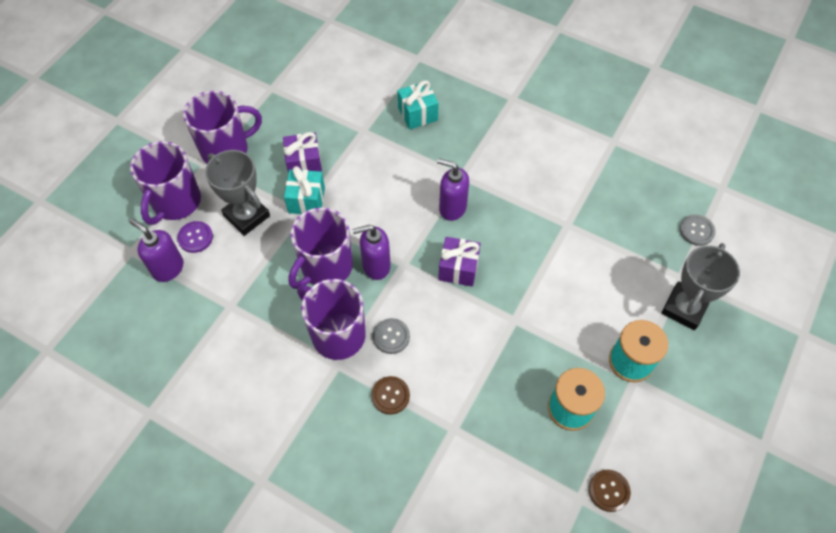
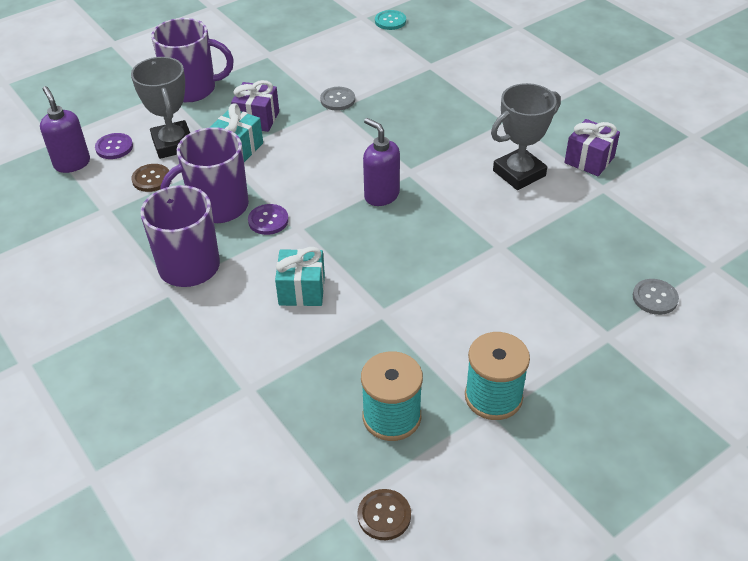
camera: 25 degrees right, 15 degrees down
(176, 202) = (117, 116): purple mug -> none
(357, 18) = (390, 21): none -> turquoise button
(376, 266) = (268, 220): purple soap dispenser -> purple button
(390, 395) = (204, 336): brown button -> brown button (151, 179)
(391, 336) = (241, 285): grey button -> grey button (337, 100)
(417, 114) = (398, 109): turquoise gift -> turquoise gift (302, 290)
(458, 269) = (352, 249): purple gift -> purple gift (589, 160)
(684, 308) = (593, 367): grey trophy -> grey trophy (519, 173)

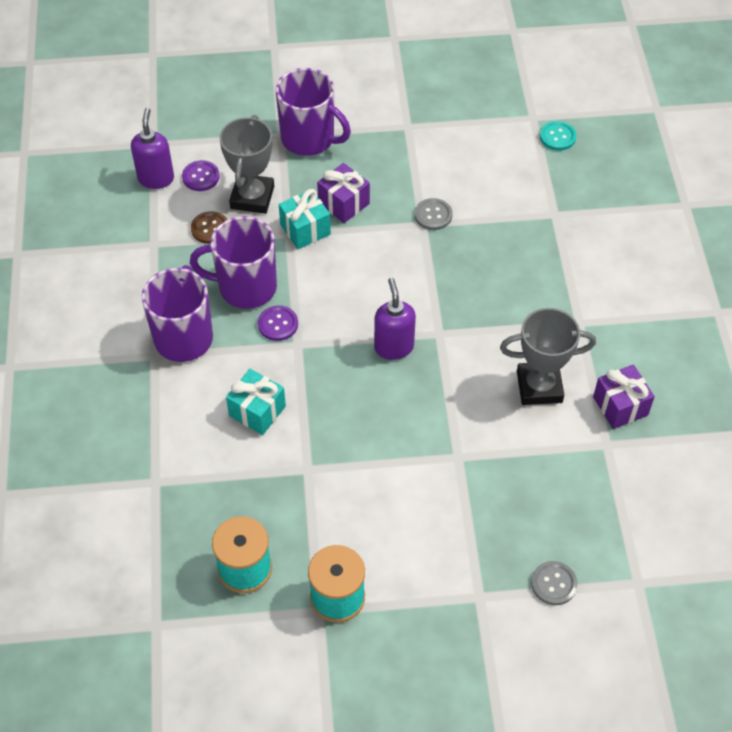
camera: 30 degrees right, 10 degrees up
(384, 515) = (180, 647): brown button -> none

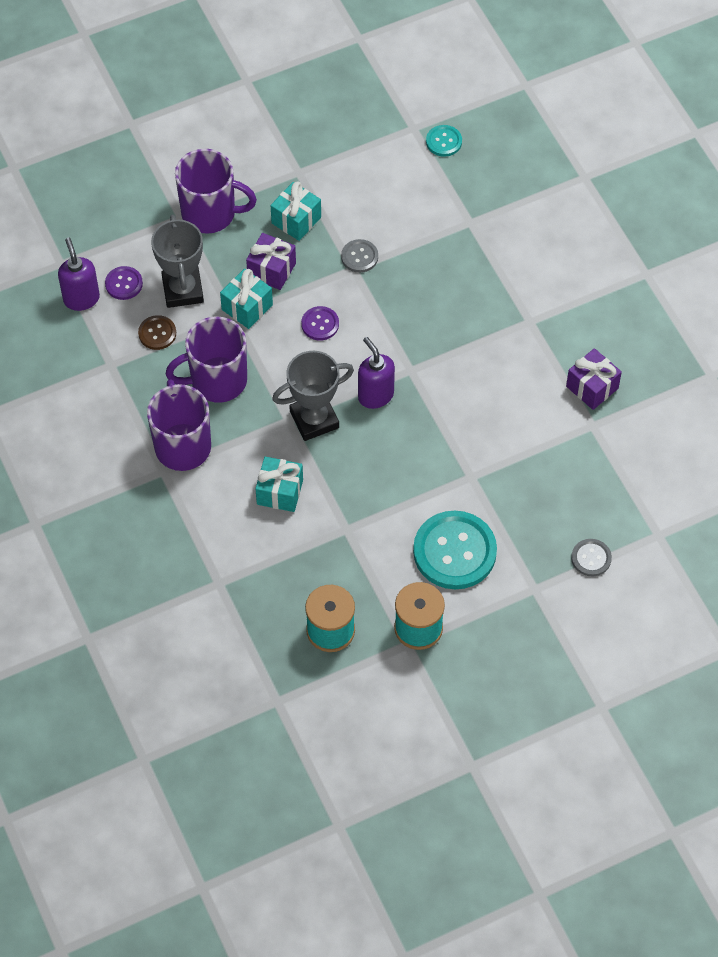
camera: 20 degrees left, 5 degrees up
(278, 324) = (262, 406): purple button -> purple button (320, 324)
(387, 166) = (296, 220): none -> turquoise gift
(409, 528) = (454, 551): none -> turquoise button
(539, 387) = (517, 392): grey trophy -> grey trophy (314, 419)

